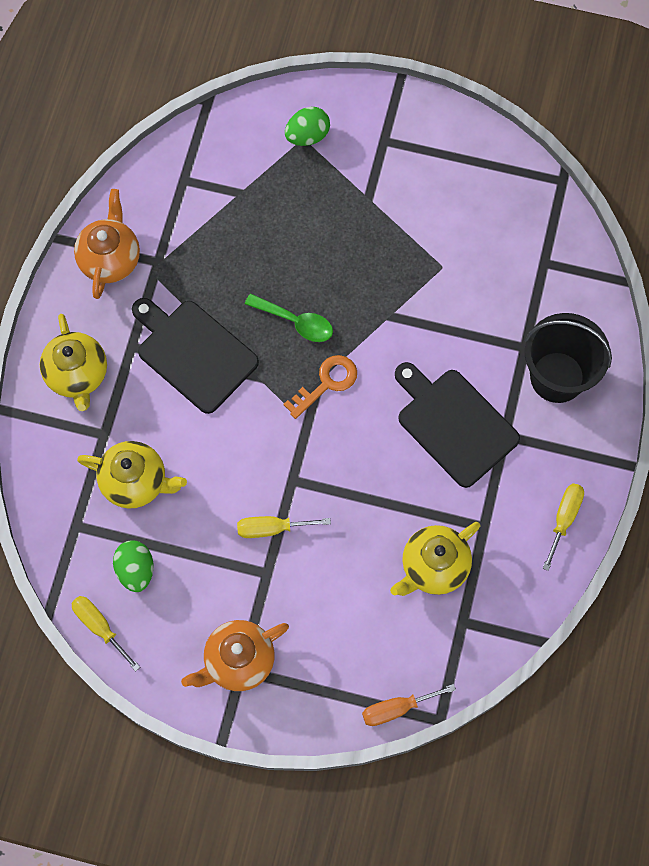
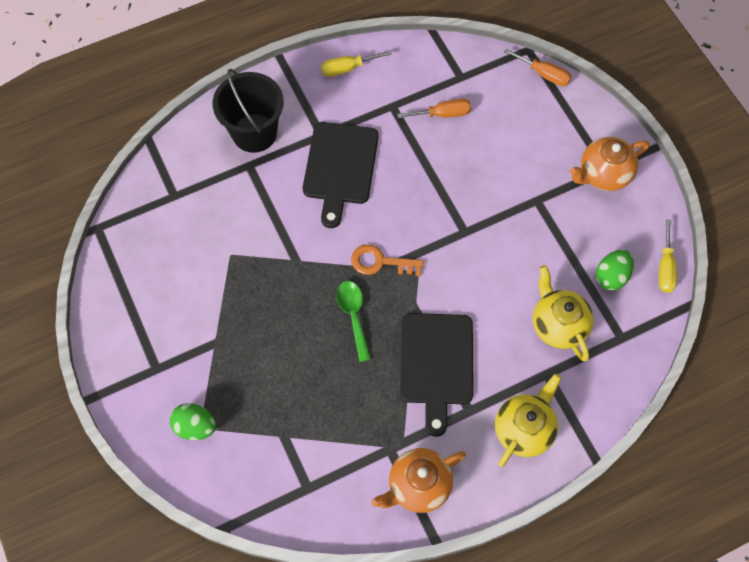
camera: 130 degrees left, 5 degrees down
(238, 661) = (603, 174): orange teapot -> orange teapot turned 135 degrees clockwise
(271, 528) = (507, 219): yellow screwdriver -> none
(433, 567) = (443, 114): yellow teapot -> orange screwdriver

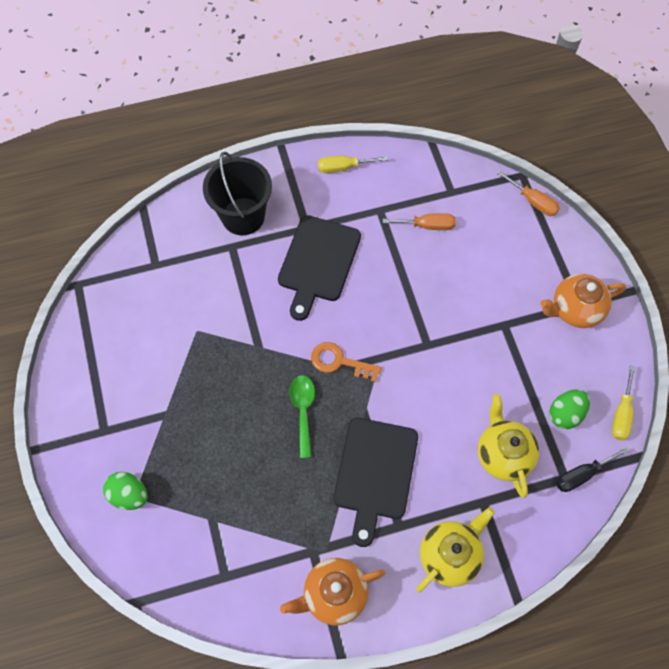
camera: 10 degrees right, 0 degrees up
(637, 332) = (581, 475): none -> black screwdriver

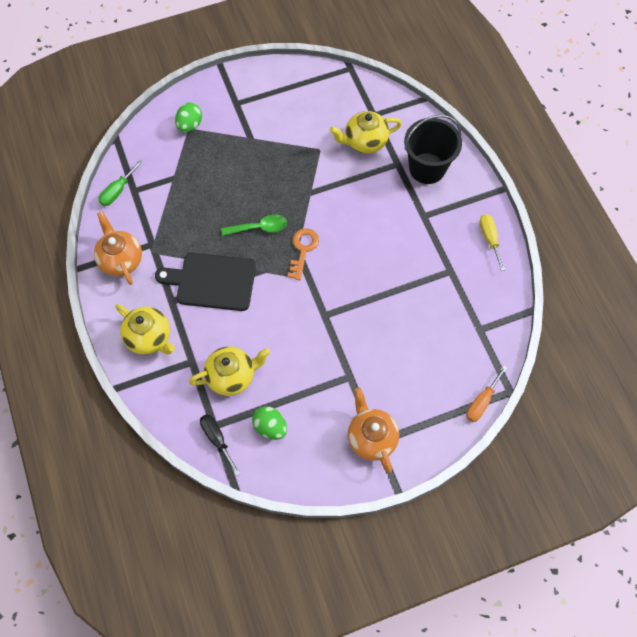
camera: 85 degrees right, 0 degrees up
(194, 278) = (365, 142): none -> yellow teapot
(223, 600) = (117, 191): none -> green screwdriver
(318, 262) = (391, 227): black cutting board -> none
(427, 226) = (440, 310): orange screwdriver -> none
(621, 414) = (273, 475): yellow screwdriver -> none

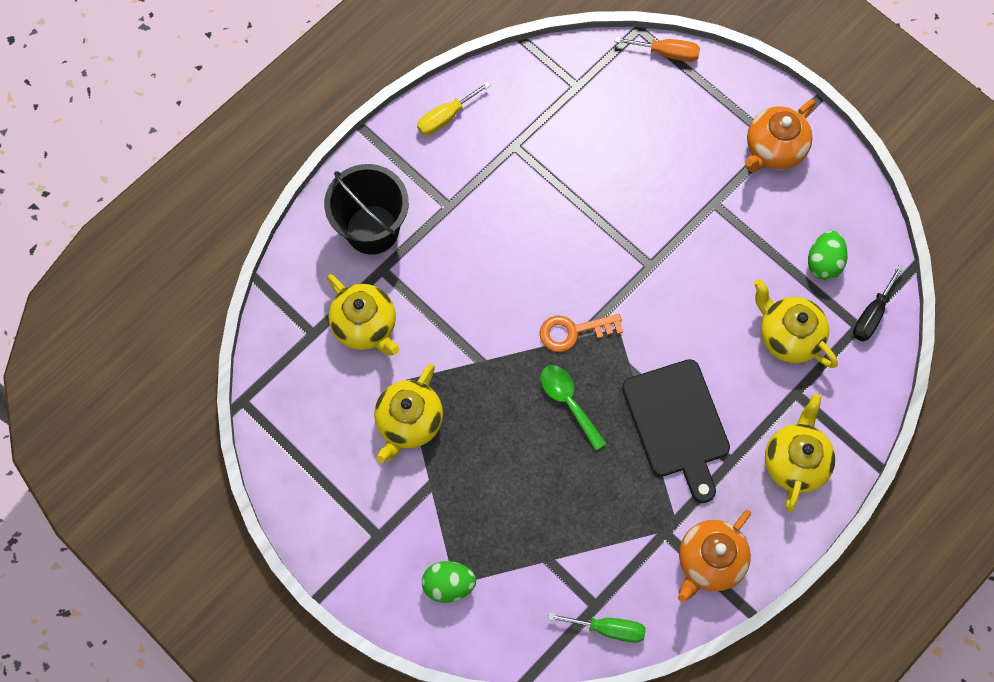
camera: 115 degrees left, 5 degrees up
(293, 141) = (409, 422): none -> yellow teapot

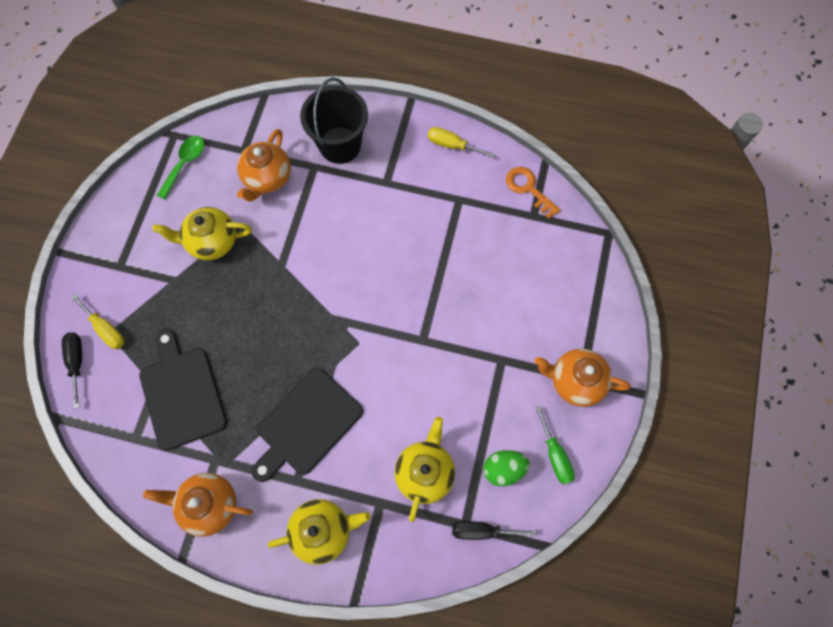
camera: 60 degrees right, 0 degrees up
(365, 326) = (267, 178): yellow teapot -> orange teapot
(448, 584) = (106, 329): green egg -> yellow screwdriver
(471, 633) = (77, 362): none -> black screwdriver
(569, 402) = (282, 338): green spoon -> green spoon (184, 164)
(572, 535) = (182, 393): none -> black cutting board
(573, 331) = (339, 313): orange key -> orange key (528, 189)
(608, 628) = (122, 456): green screwdriver -> green screwdriver (555, 455)
(667, 53) = (603, 263): orange screwdriver -> none

